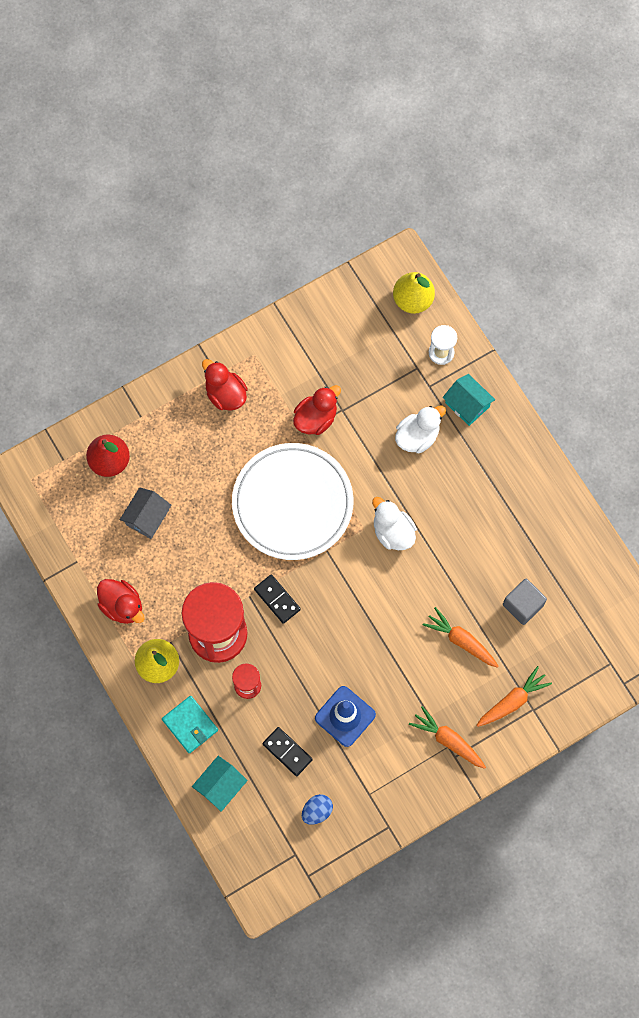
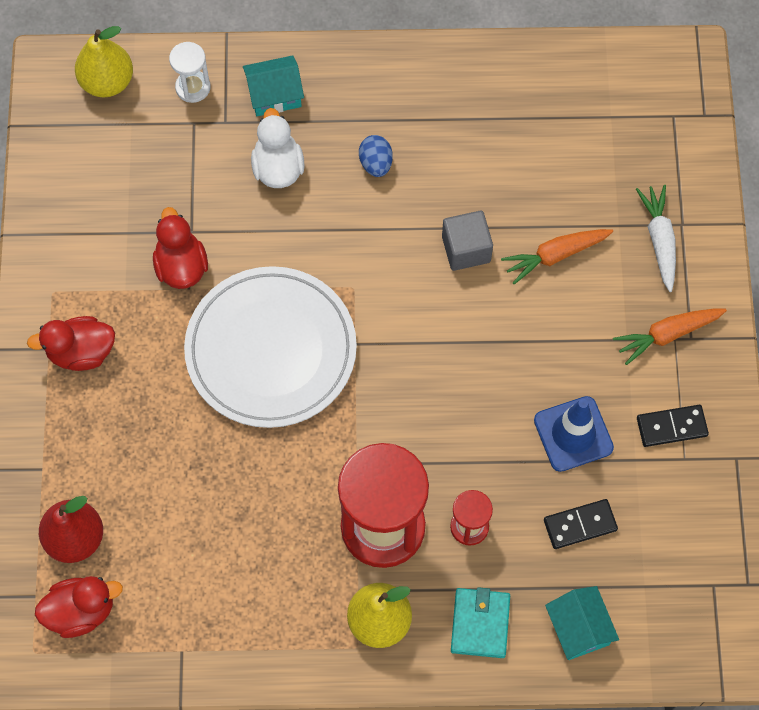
camera: 60 degrees left, 5 degrees down
(122, 606) = (276, 625): red duck -> red duck (81, 611)
(147, 517) = (179, 532): grey house -> none
(190, 725) = (480, 624): turquoise wallet -> turquoise wallet turned 75 degrees counterclockwise
(277, 599) = (381, 433): black domino -> black domino (671, 427)
(317, 811) = (673, 530): blue egg -> blue egg (376, 163)
(393, 532) = (378, 257): white duck -> none
(512, 701) = (659, 240): orange carrot -> white carrot
(523, 605) = (551, 167): grey cube -> grey cube (466, 249)

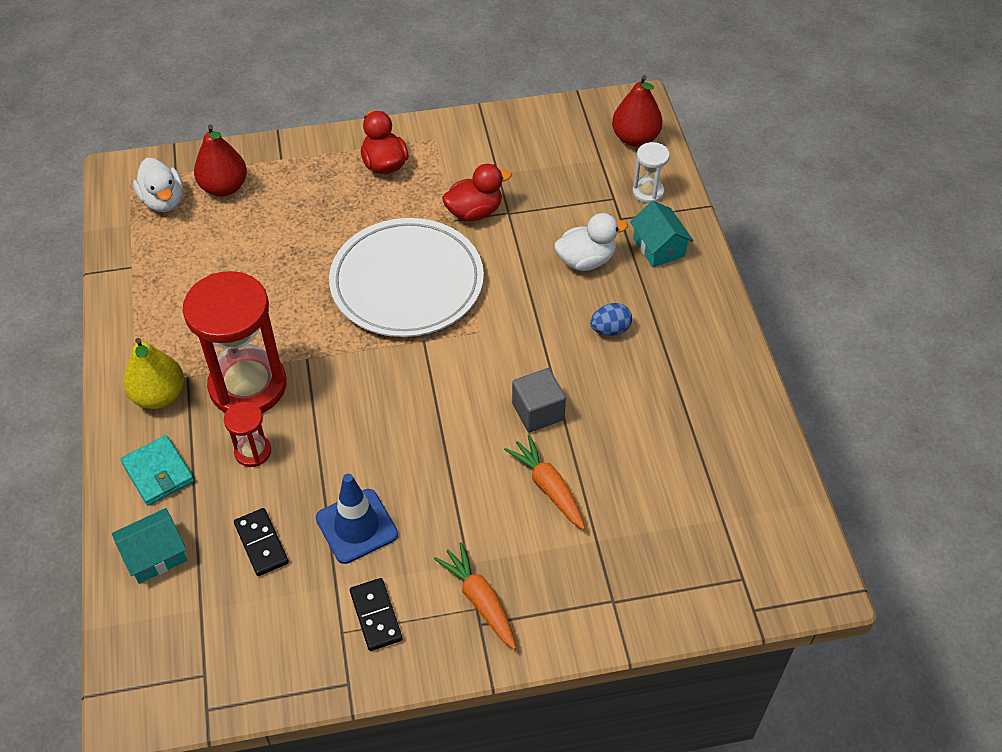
camera: 80 degrees right, 15 degrees down
(81, 611) = (163, 201): red duck -> white duck
(107, 82) = (635, 138): yellow pear -> red pear
(480, 624) = (158, 472): turquoise wallet -> turquoise wallet turned 60 degrees clockwise
(659, 240) = (589, 581): white carrot -> none

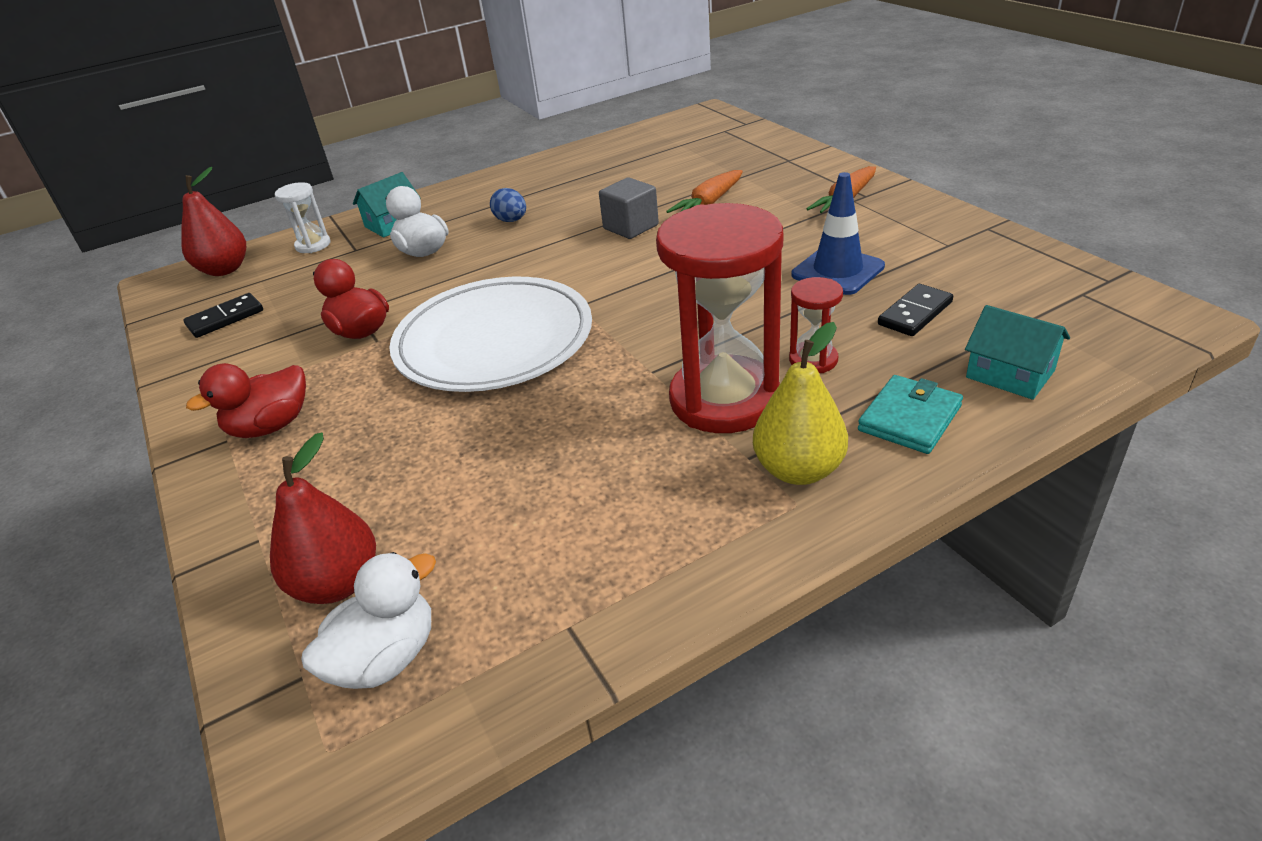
camera: 105 degrees left, 15 degrees down
(375, 616) = (913, 235): black domino -> black domino (225, 318)

